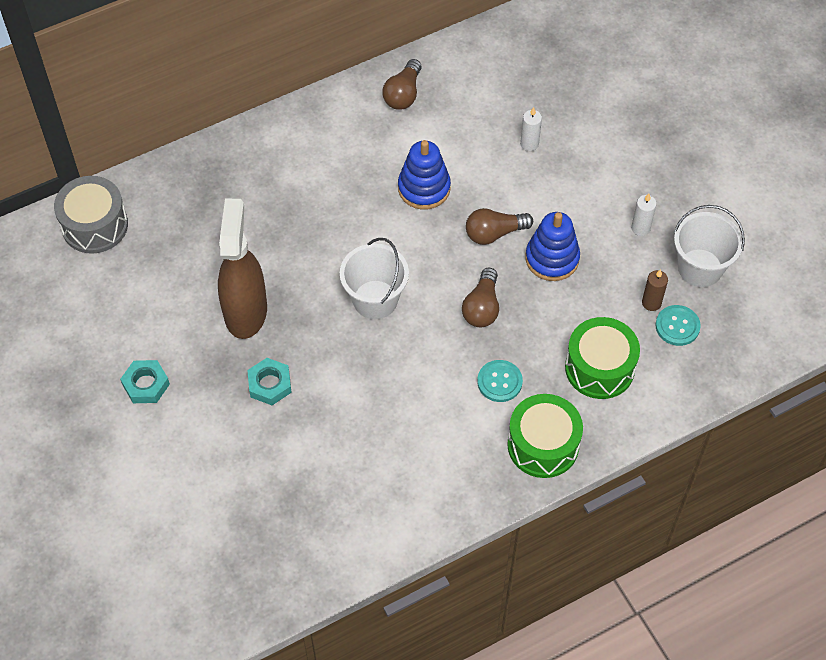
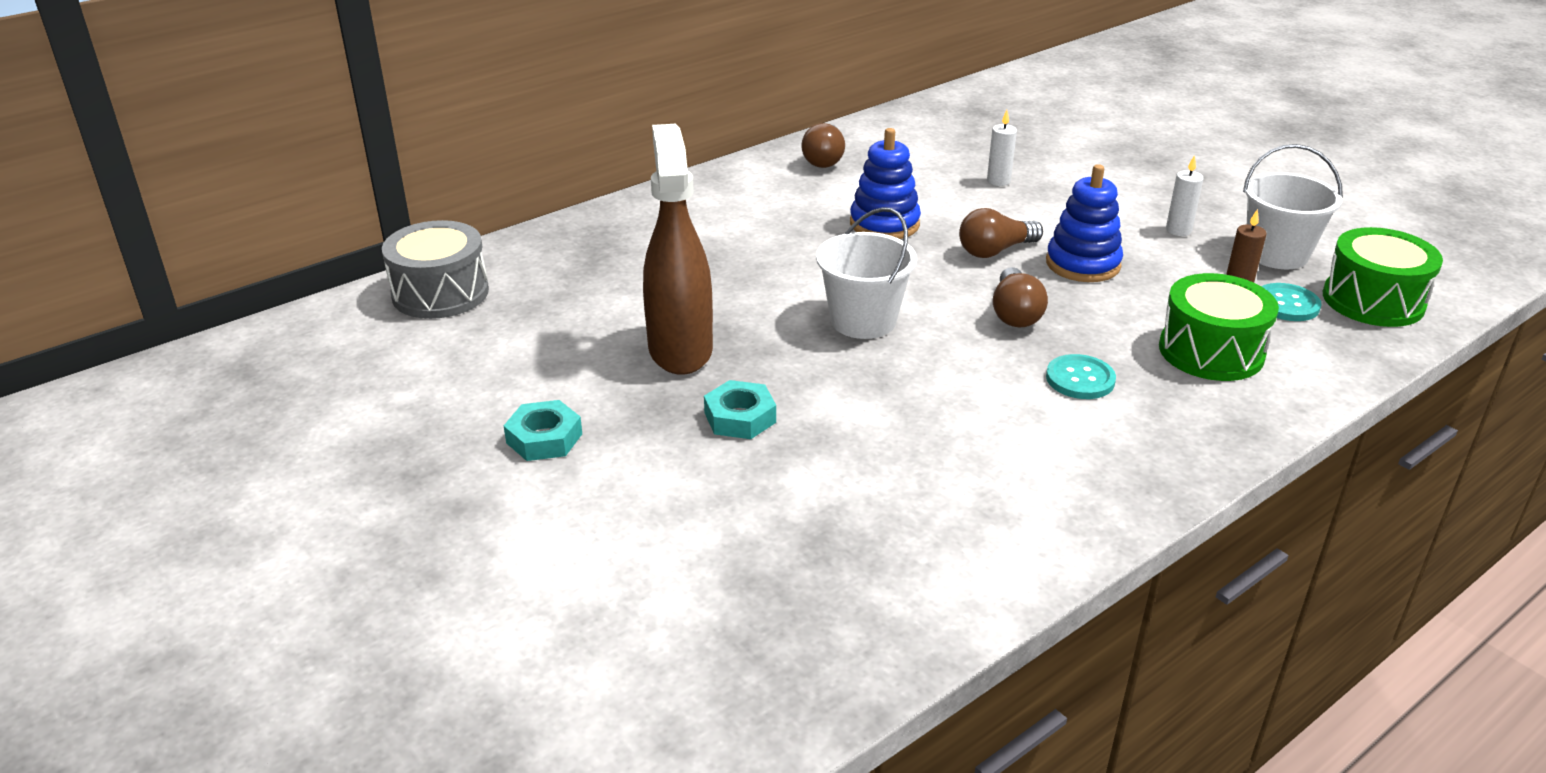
camera: 10 degrees left, 25 degrees down
(543, 445) = (1182, 435): green drum -> green drum (1373, 301)

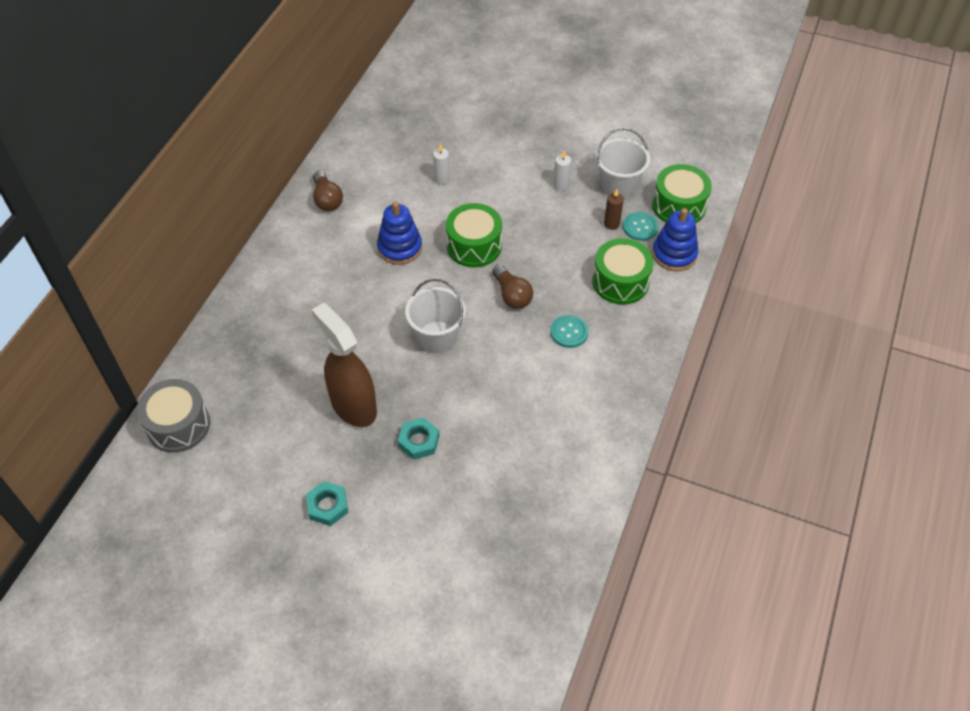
camera: 30 degrees left, 20 degrees up
(995, 251) = (474, 246): brown light bulb -> green drum
(1083, 264) = (525, 237): blue stacking toy -> blue stacking toy (674, 254)

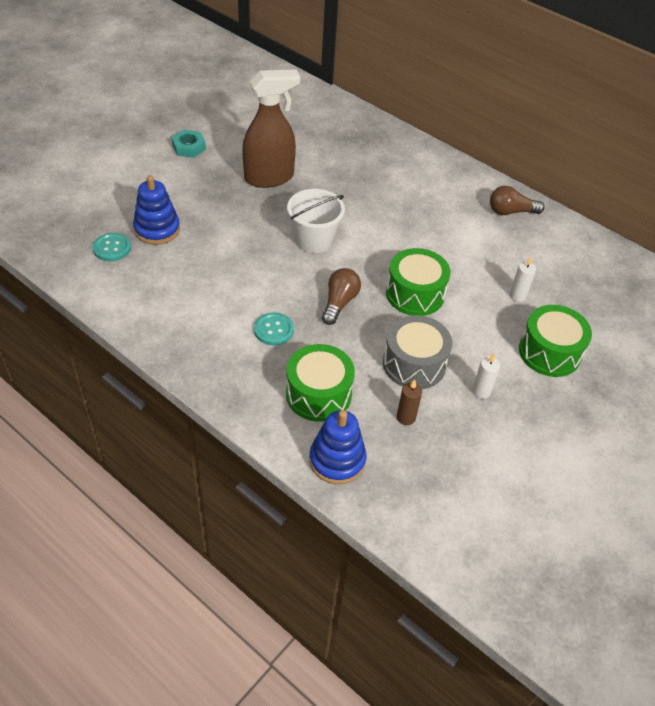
camera: 105 degrees right, 5 degrees down
(178, 425) = (301, 97): grey drum -> grey drum (414, 364)
(400, 248) = (431, 243): blue stacking toy -> blue stacking toy (157, 229)
(419, 441) = (214, 203): turquoise nut -> none
(512, 295) = (339, 303): brown light bulb -> brown light bulb turned 120 degrees clockwise
(618, 186) = (465, 447): white bucket -> none
(640, 227) = (391, 443): turquoise button -> turquoise button (112, 248)
(679, 206) = (412, 498): green drum -> green drum (549, 352)

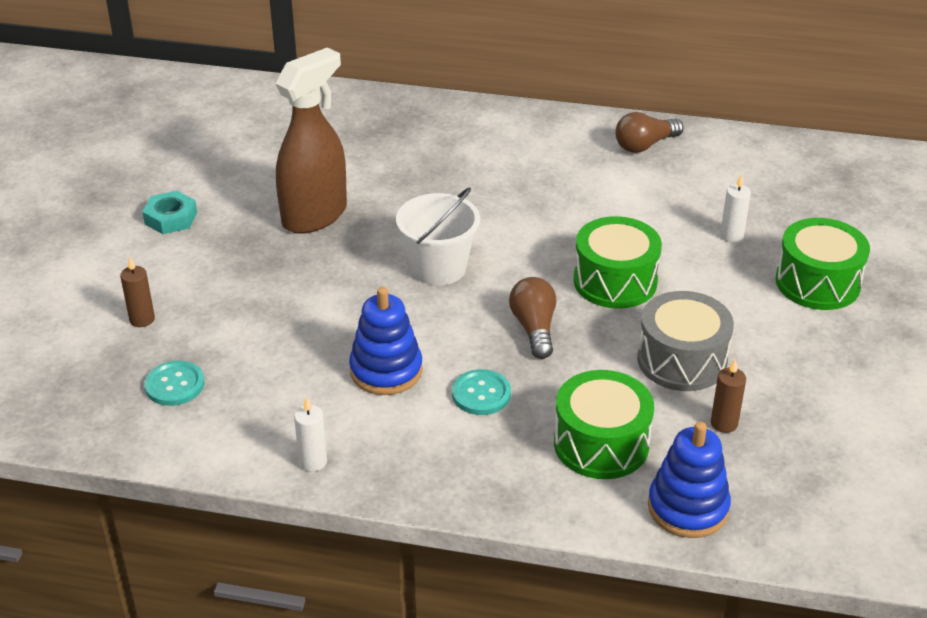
camera: 25 degrees left, 10 degrees down
(126, 202) = (142, 319): none -> brown candle
(157, 229) = (218, 336): blue stacking toy -> blue stacking toy (386, 370)
(481, 391) = (781, 357): white candle -> white candle (313, 462)

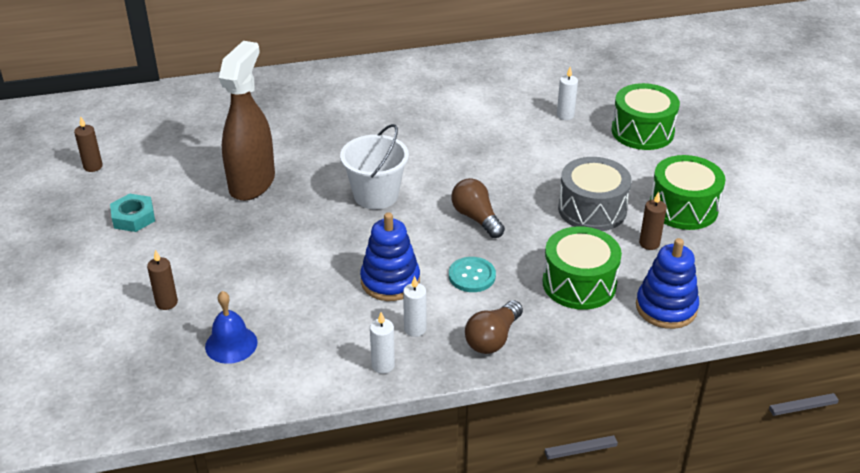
camera: 25 degrees left, 0 degrees up
(168, 152) = (93, 166): none -> brown candle
(174, 385) = (231, 344): turquoise button -> blue bell
(375, 433) = (415, 329): none -> white candle
(615, 281) = (509, 168): green drum -> green drum (683, 208)
(645, 145) = (462, 68): brown light bulb -> brown light bulb (493, 338)

